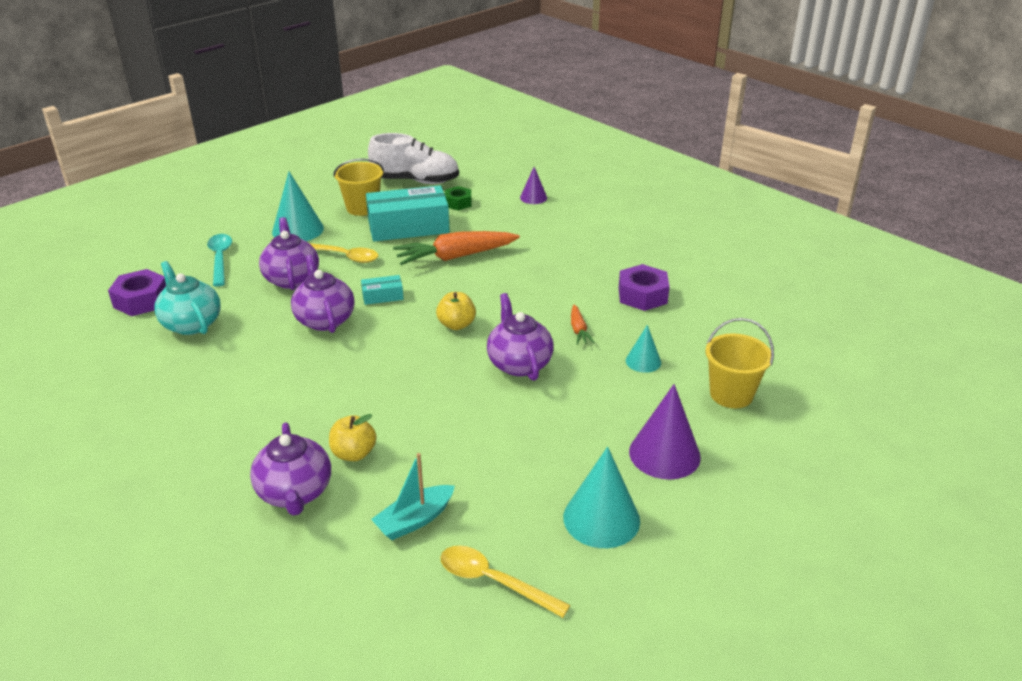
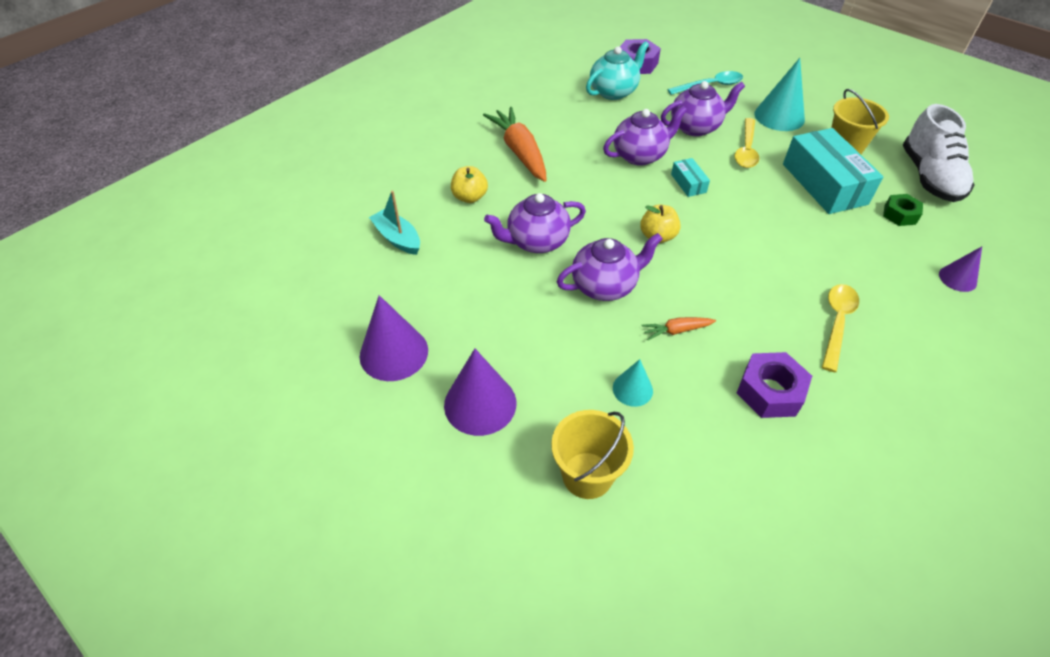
camera: 85 degrees right, 15 degrees up
(295, 493) = (427, 175): purple teapot -> purple teapot (536, 241)
(455, 257) = (782, 224): orange carrot -> orange carrot (520, 152)
(494, 581) = (332, 287): yellow spoon -> yellow spoon (837, 323)
(601, 518) = (394, 353): turquoise cone -> purple cone

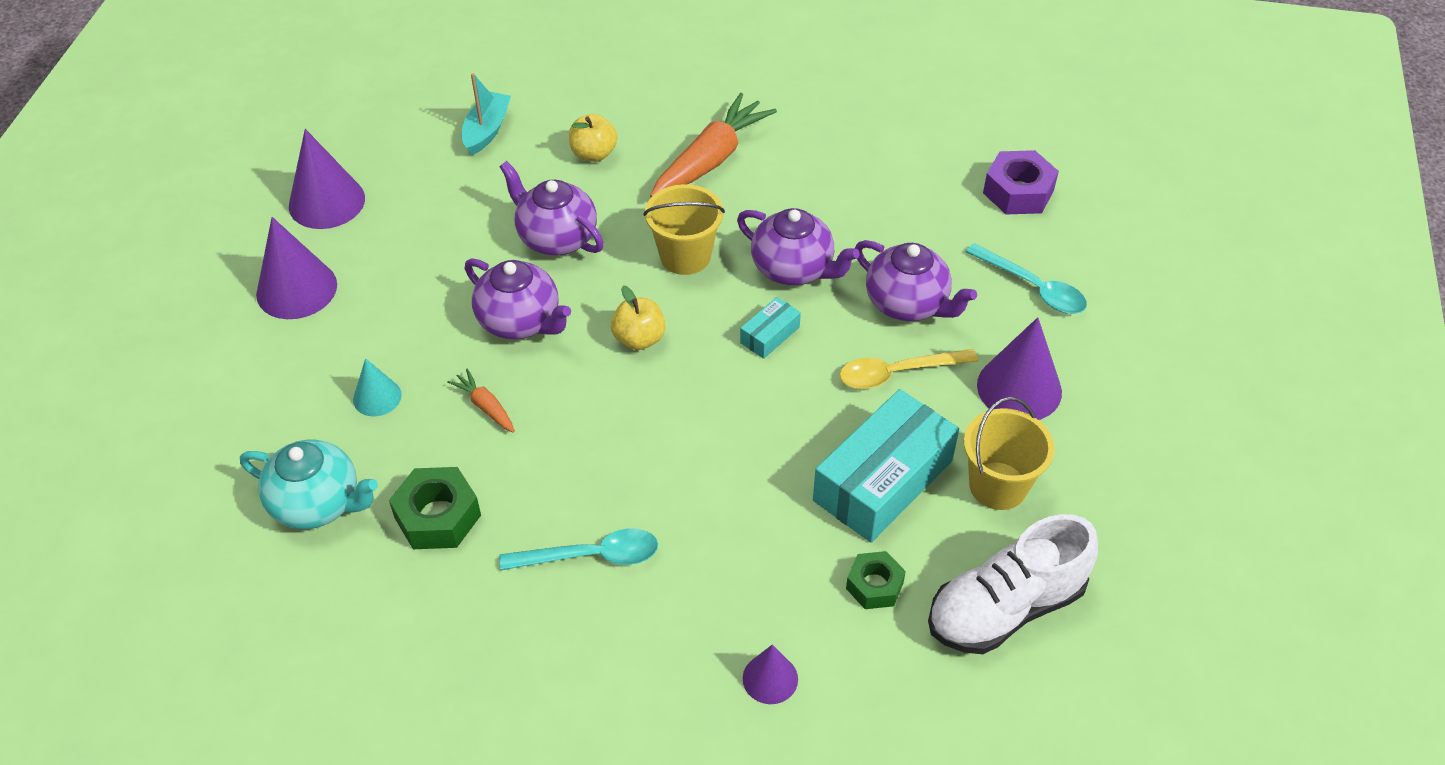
camera: 60 degrees right, 0 degrees up
(587, 475) = (250, 399): yellow bucket -> yellow bucket (685, 256)
(614, 91) = (922, 193): turquoise teapot -> turquoise teapot (318, 504)
(770, 391) = (438, 516): purple nut -> green nut
(779, 116) = (1019, 388): turquoise cone -> purple cone
(837, 323) = (591, 556): yellow spoon -> turquoise spoon

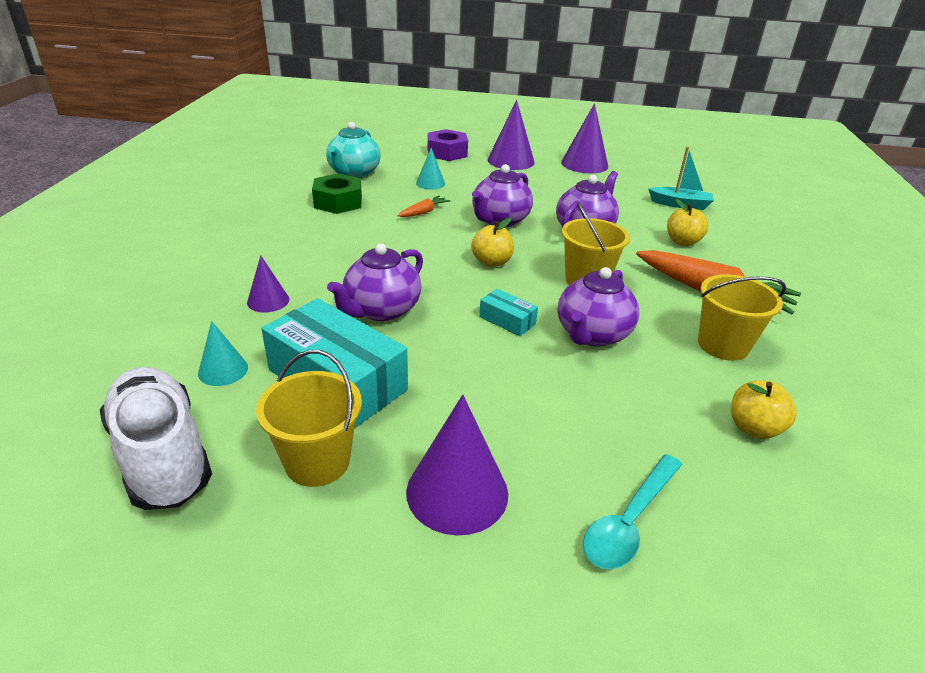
camera: 85 degrees right, 15 degrees down
(591, 556) = (294, 248): turquoise spoon -> none
(770, 678) = (159, 316): purple cone -> purple cone (268, 301)
(807, 177) = (723, 345): none -> yellow bucket
(874, 585) = (223, 370): green nut -> turquoise cone
(897, 373) = (470, 395): yellow spoon -> none
(908, 304) = (568, 406): purple teapot -> purple teapot (381, 310)
(923, 190) = (754, 428): none -> yellow apple
(1018, 192) = (806, 520): purple nut -> purple nut (447, 153)

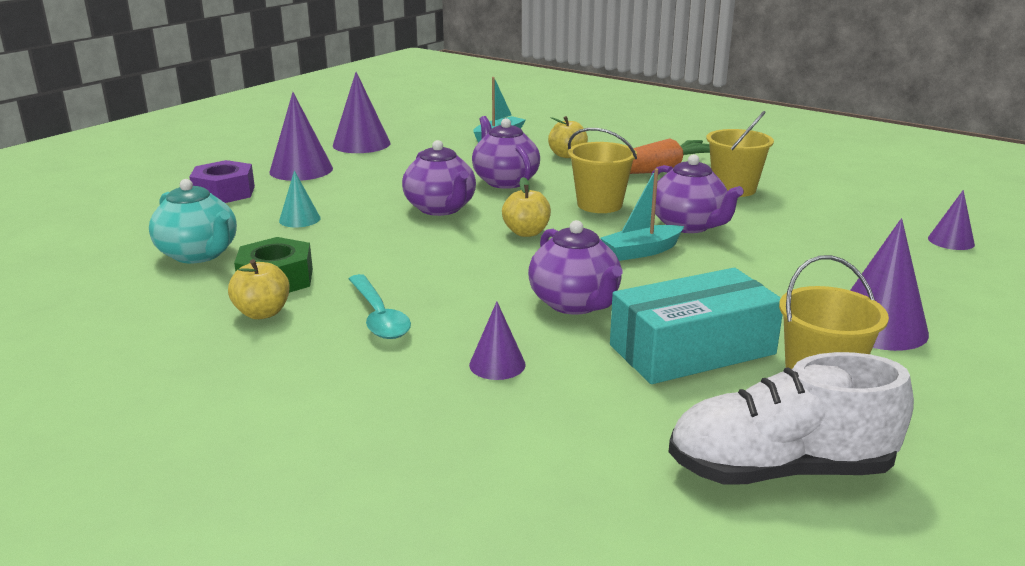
camera: 60 degrees left, 10 degrees down
(223, 370) = (634, 413): turquoise cone -> none
(423, 212) = (372, 238): orange carrot -> none
(507, 320) = (641, 251): turquoise box -> turquoise boat
(629, 521) = (924, 275): turquoise spoon -> turquoise spoon (378, 316)
(754, 428) = (838, 210): yellow apple -> yellow apple (262, 313)
(770, 542) = (951, 241): none -> purple cone

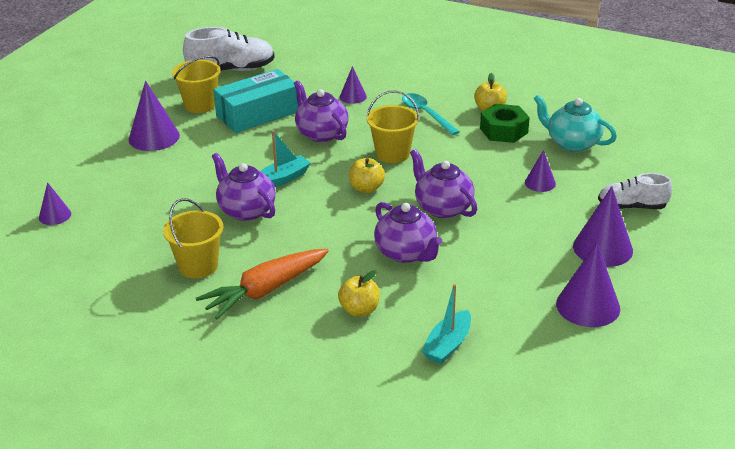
camera: 170 degrees right, 10 degrees up
(224, 193) = (632, 207): purple nut -> white shoe
(299, 219) = (540, 183): turquoise cone -> purple cone
(599, 205) = (316, 228): yellow bucket -> yellow bucket (392, 154)

